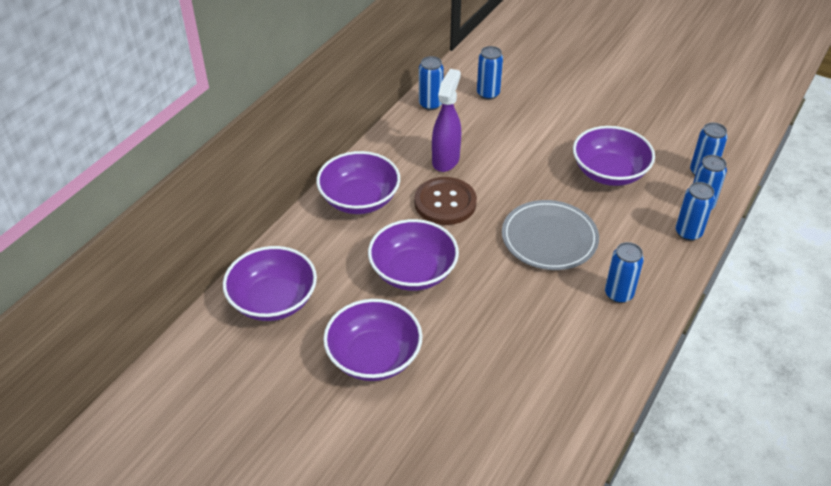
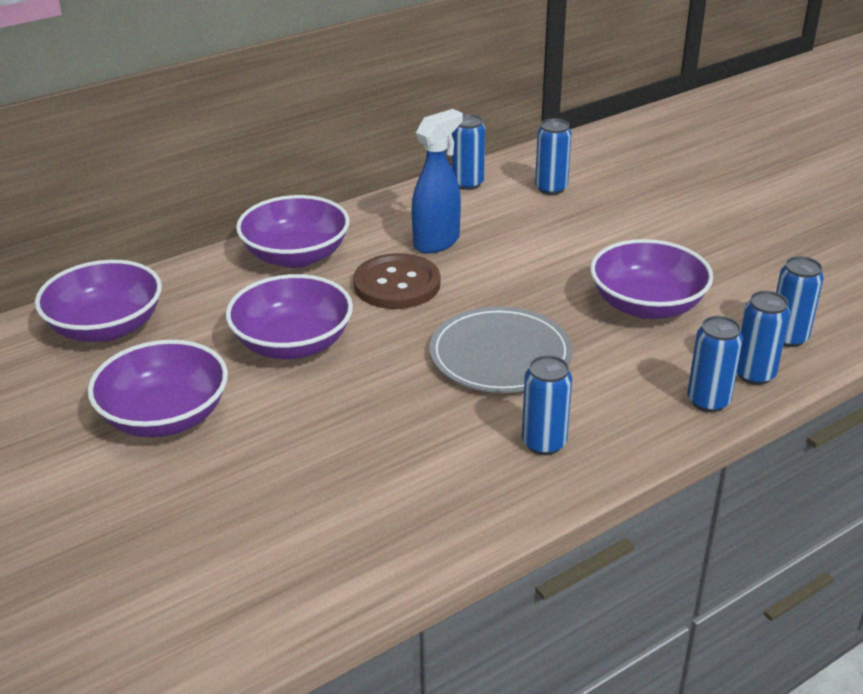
camera: 25 degrees right, 10 degrees down
(446, 160) = (437, 242): purple spray bottle -> blue spray bottle

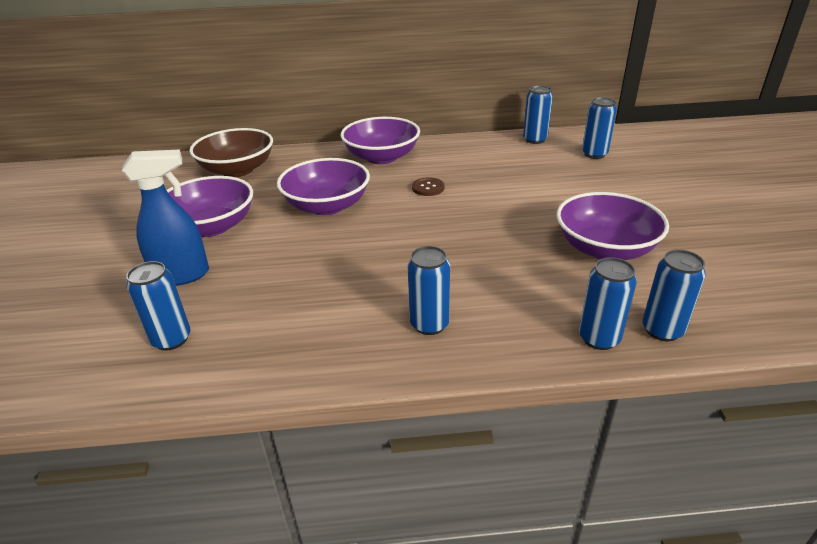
camera: 30 degrees right, 0 degrees up
(106, 327) = (237, 170): purple bowl -> brown bowl
(397, 284) = (428, 188): brown button -> brown button, size x0.50
(437, 242) = (480, 169): blue spray bottle -> blue spray bottle (182, 275)
(500, 355) = (455, 251): grey plate -> none
(788, 337) = (721, 309): blue can -> blue can (171, 339)

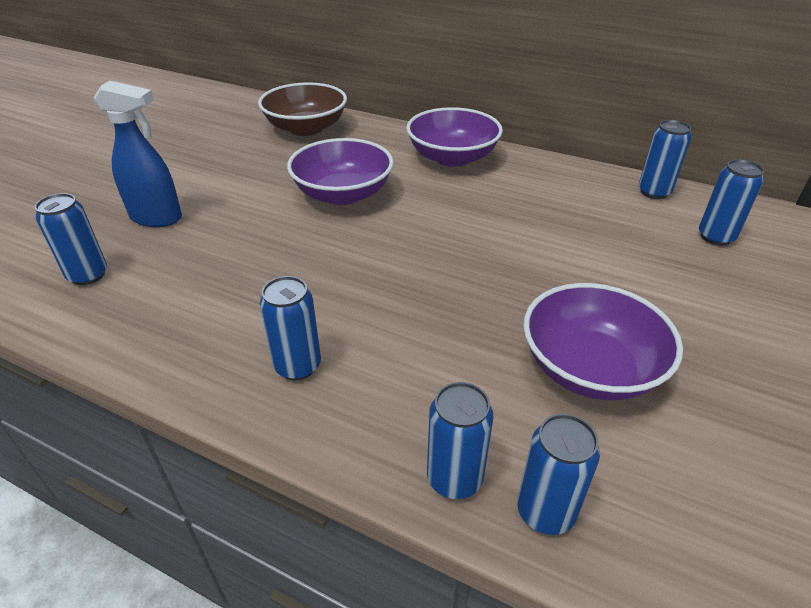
camera: 30 degrees right, 5 degrees up
(211, 226) = (226, 179): purple bowl -> none
(428, 188) = (462, 210): brown button -> none

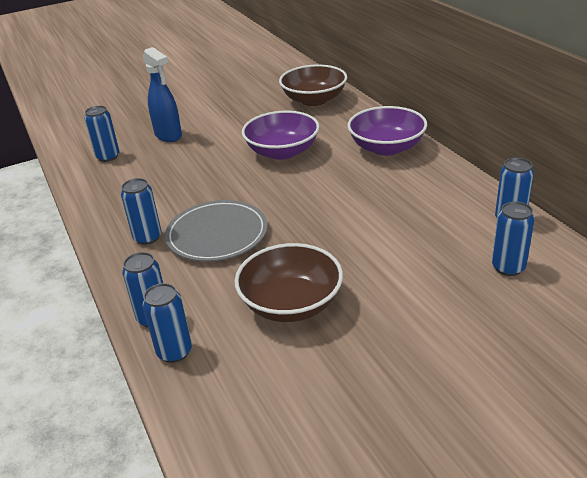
camera: 40 degrees right, 5 degrees down
(391, 321) = (217, 234): none -> grey plate
(590, 368) = (291, 304): purple bowl -> brown bowl

